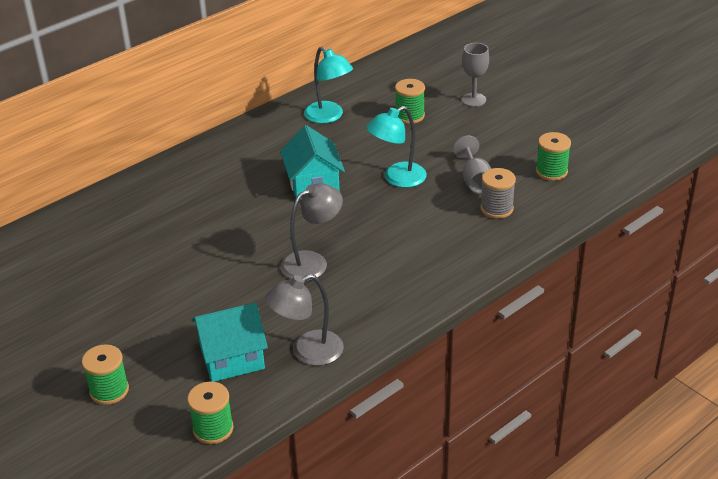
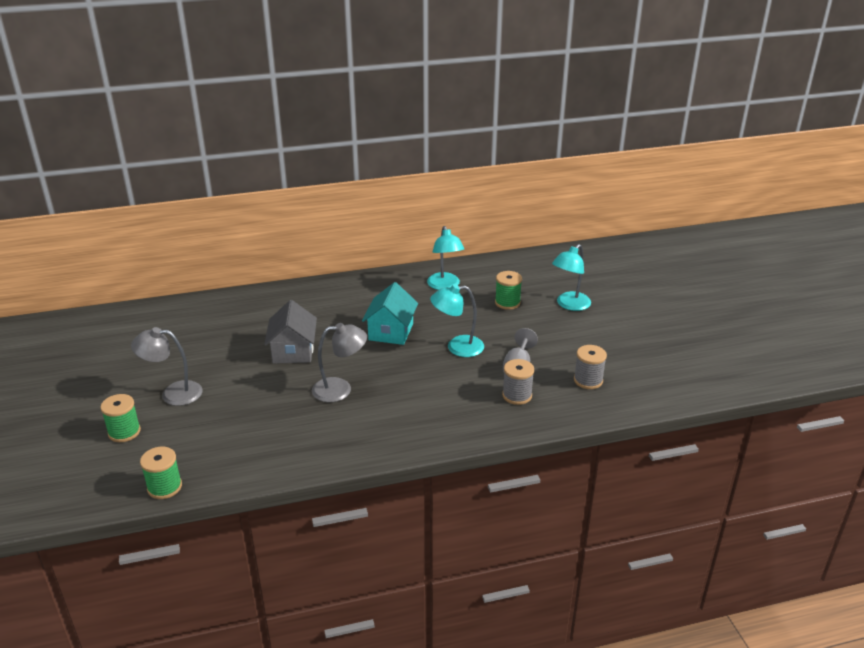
camera: 25 degrees right, 5 degrees down
(223, 239) = (293, 351): none -> grey house
(232, 358) = (223, 440): turquoise house -> none
(307, 352) = (278, 455): grey lamp -> grey lamp (173, 393)
(473, 100) = (569, 305): grey goblet -> turquoise lamp
(551, 171) = (588, 380): green spool -> grey spool

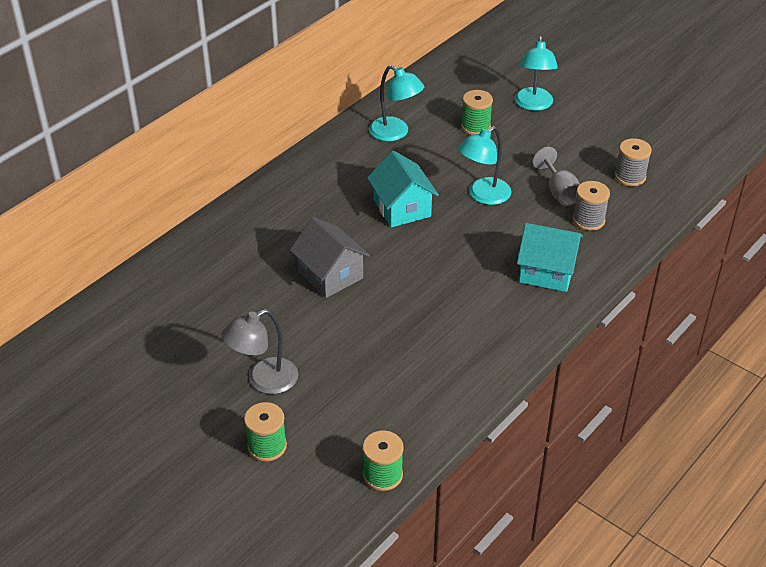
camera: 35 degrees left, 10 degrees up
(340, 389) = (426, 292): grey lamp -> none
(441, 415) = (547, 272): none -> turquoise house

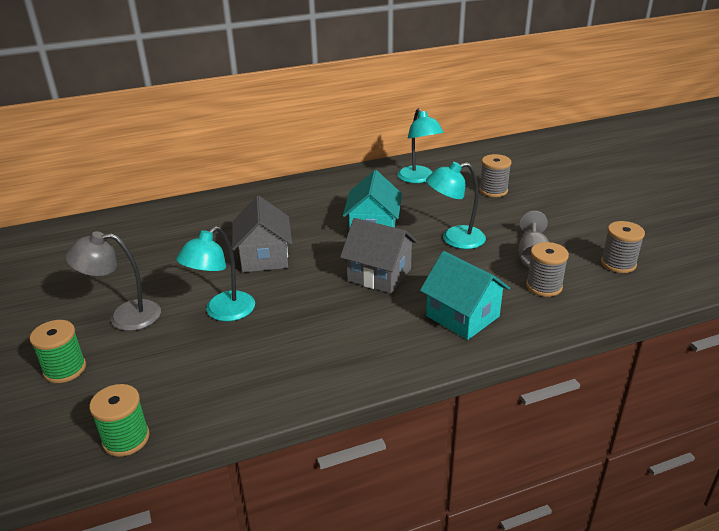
camera: 30 degrees right, 10 degrees down
(449, 256) = (379, 275): none -> grey house
(475, 127) = (493, 190): green spool -> grey spool
(533, 105) = (561, 188): turquoise lamp -> turquoise lamp (223, 312)

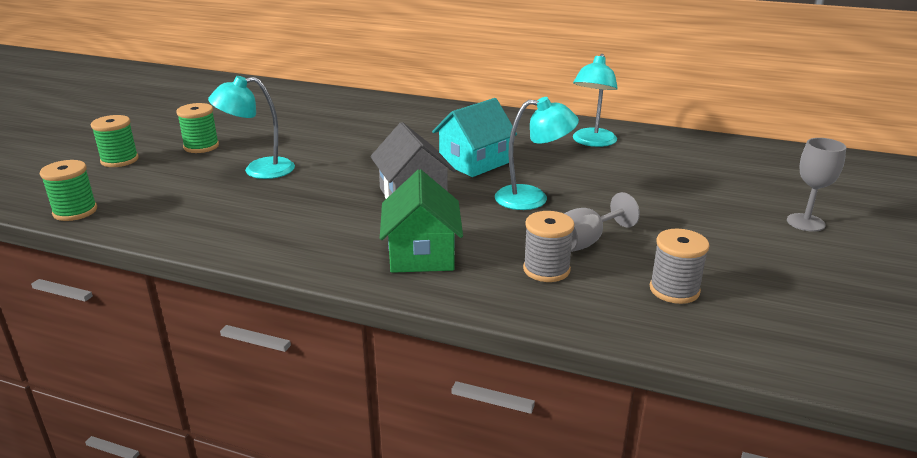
camera: 40 degrees right, 5 degrees down
(124, 316) = (201, 146): grey lamp -> green spool
(264, 257) = (352, 149): grey house -> none
(454, 239) = (532, 198): turquoise lamp -> turquoise lamp turned 150 degrees clockwise
(462, 316) = (421, 254): turquoise house -> green house
(493, 190) = (653, 177): grey spool -> none
(606, 188) = (805, 222): none -> grey goblet

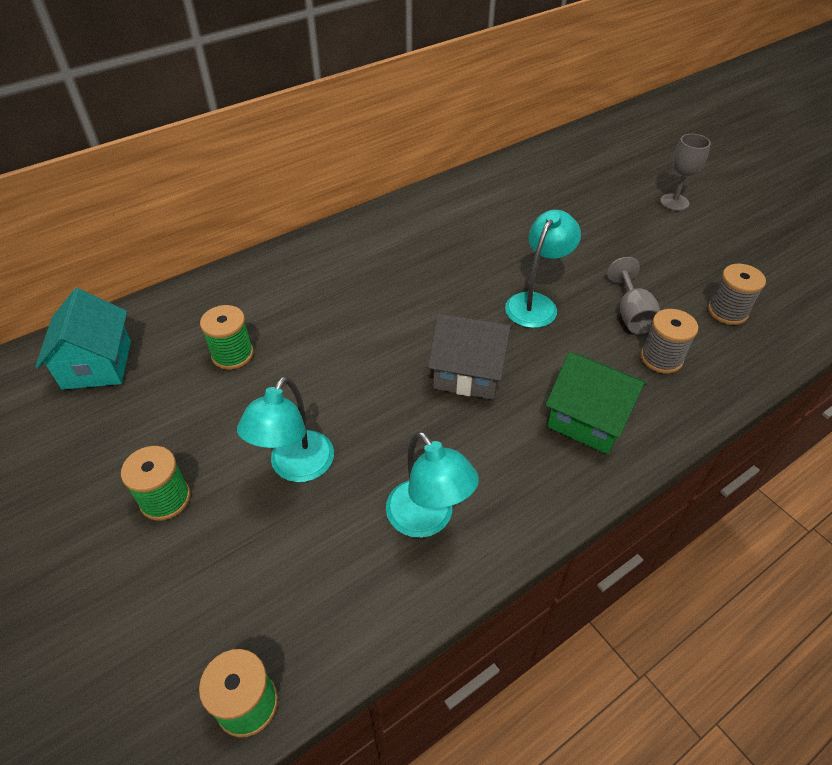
camera: 55 degrees left, 20 degrees up
(119, 160) = (116, 606): green spool -> green spool (232, 354)
(474, 162) = (434, 301): turquoise house -> turquoise house (97, 364)
(592, 142) = (459, 215): turquoise lamp -> turquoise lamp (427, 519)

